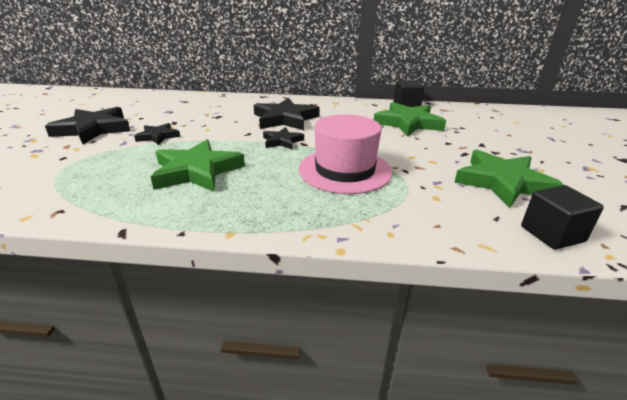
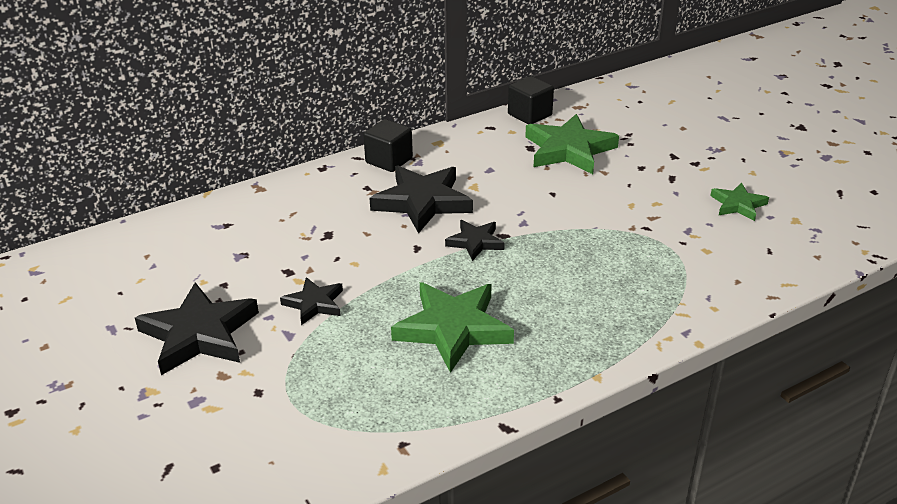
camera: 35 degrees left, 5 degrees up
(345, 170) = (594, 254): pink hat -> none
(502, 182) = (738, 205): green star -> green star, size x0.55
(552, 234) = (817, 248): black cube -> black cube (389, 160)

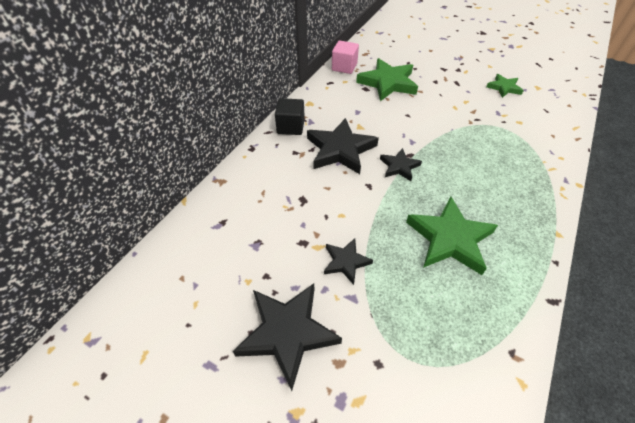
camera: 30 degrees left, 15 degrees up
(529, 115) = (344, 67): black cube -> pink cube

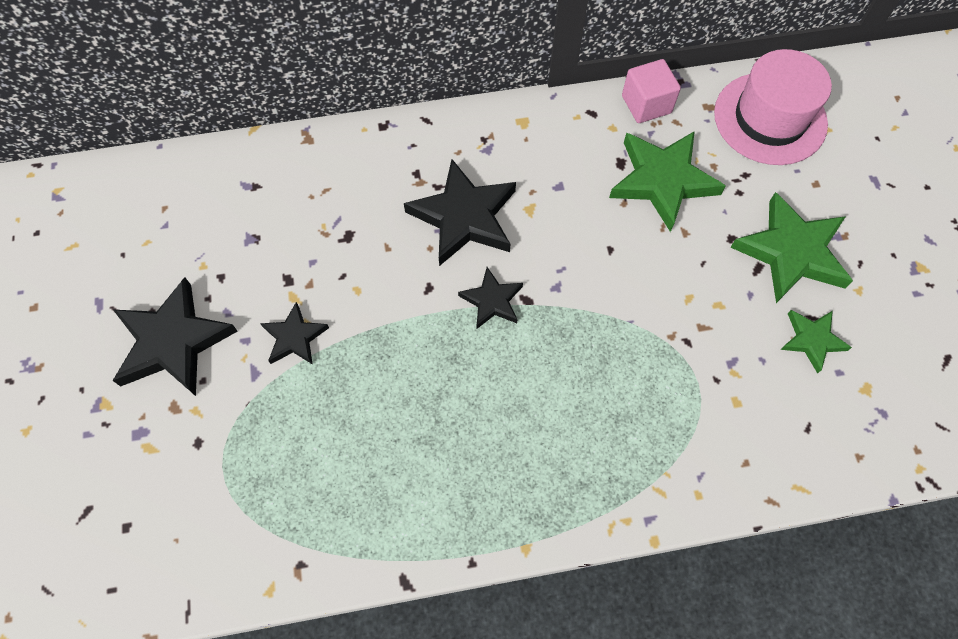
camera: 50 degrees right, 15 degrees up
(290, 127) = (457, 135): black cube -> none
(388, 44) = (770, 118): none -> pink hat
(449, 238) = (413, 424): green star -> green star (791, 252)

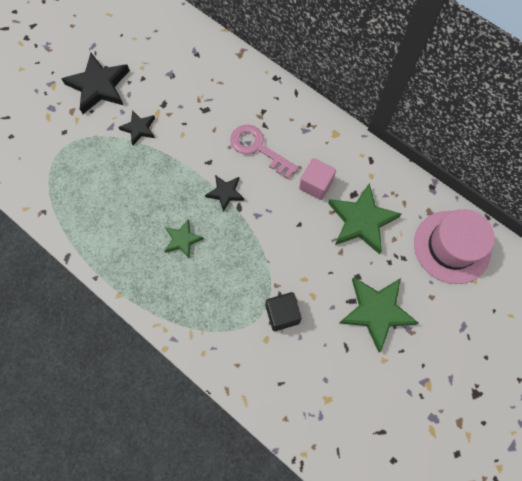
camera: 50 degrees right, 5 degrees up
(464, 217) = (258, 148): black star -> pink key
(646, 104) = (401, 181): pink cube -> pink cube (315, 184)
(716, 357) = (282, 314): none -> black cube
(812, 340) = (332, 354): green star -> green star (182, 240)

